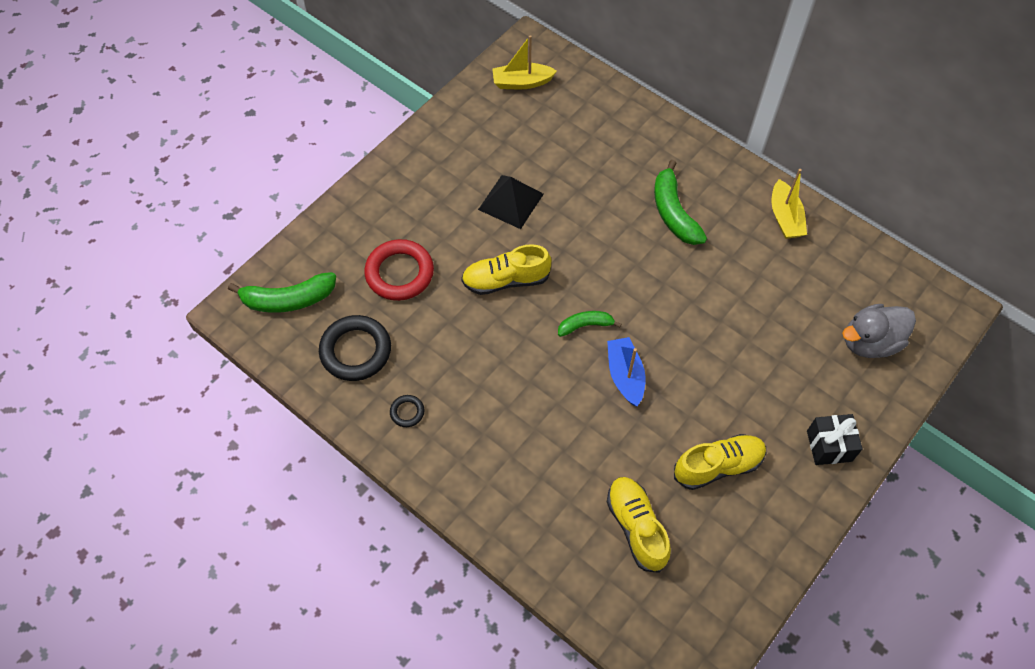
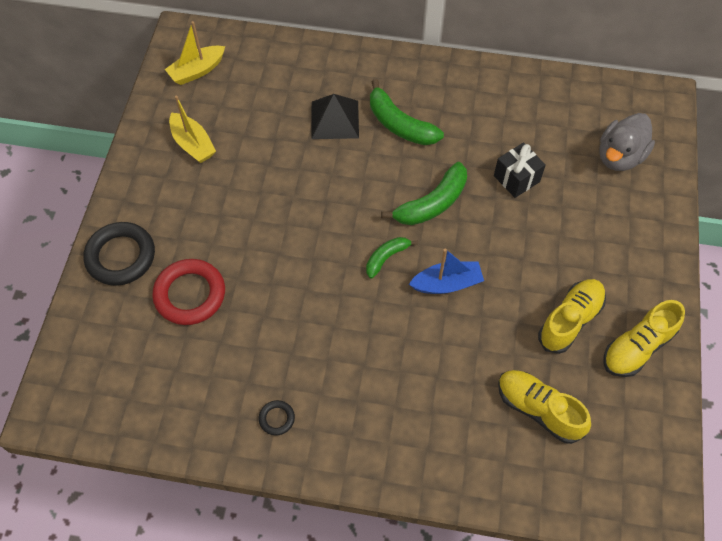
camera: 30 degrees left, 0 degrees up
(288, 299) = (96, 373): green banana -> green banana (432, 203)
(356, 351) = (193, 387): black ring -> black ring (121, 256)
(506, 280) = (292, 252): yellow shoe -> yellow shoe (637, 347)
(510, 201) = (253, 181): black pyramid -> black pyramid (335, 119)
(625, 375) = (447, 284): blue boat -> blue boat turned 120 degrees clockwise
(785, 217) = (491, 86): yellow boat -> yellow boat (193, 144)
(829, 446) = (643, 257): black gift -> black gift (516, 179)

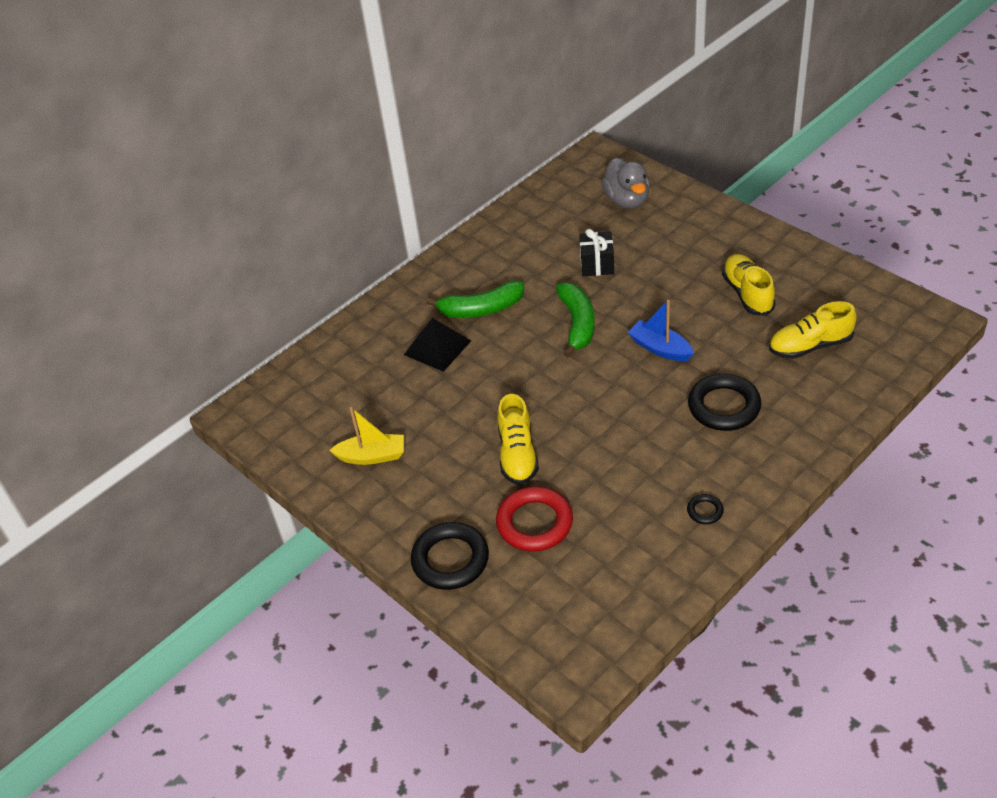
camera: 50 degrees left, 15 degrees down
(197, 71) = (290, 420): yellow boat -> none
(386, 258) = (605, 374): green banana -> none
(410, 372) = (724, 406): none -> black ring
(447, 284) = (660, 348): blue boat -> blue boat turned 75 degrees counterclockwise
(637, 347) = (797, 269): yellow shoe -> yellow shoe (517, 454)

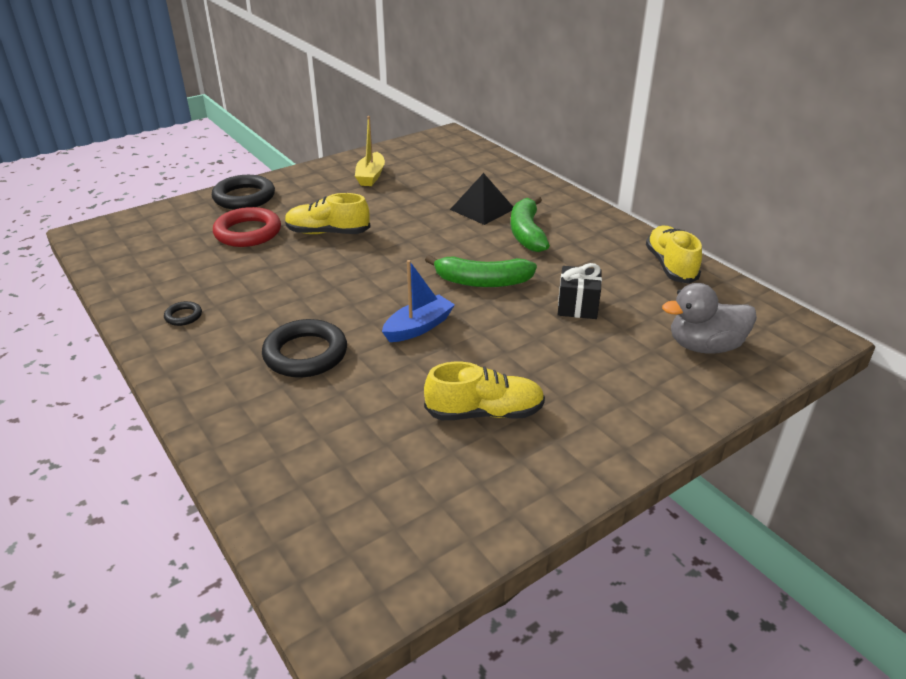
camera: 95 degrees right, 10 degrees down
(810, 346) = (361, 446): yellow shoe -> yellow shoe (670, 266)

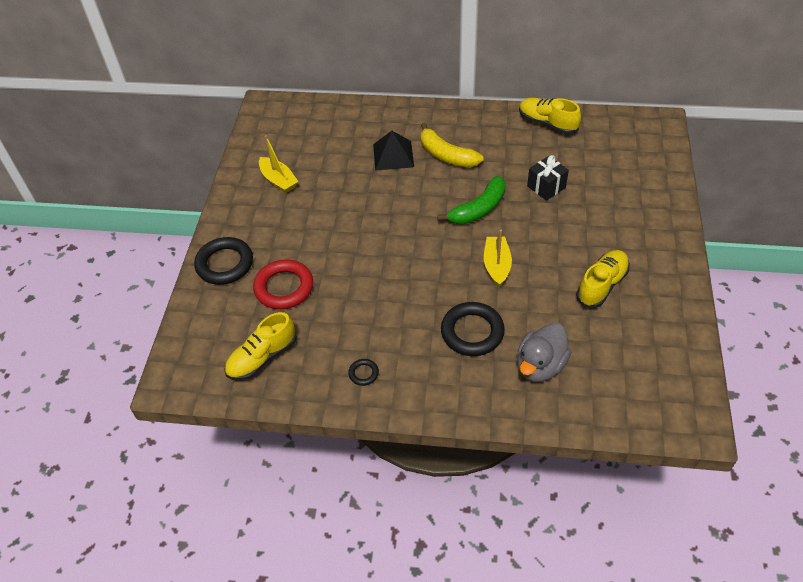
camera: 45 degrees left, 15 degrees up
(328, 233) = (335, 246): yellow shoe -> yellow shoe (262, 358)
(418, 327) = (496, 265): blue boat -> yellow boat
(527, 233) = (446, 155): green banana -> yellow banana
(704, 346) = (629, 165): grey duck -> grey duck (540, 366)

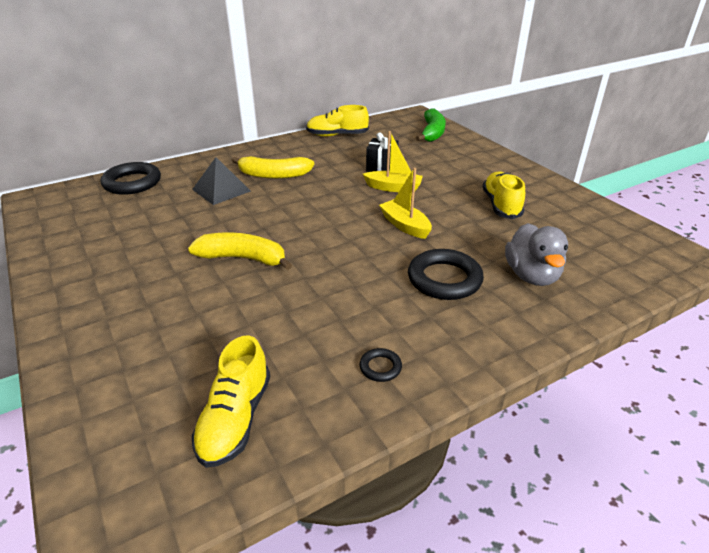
camera: 40 degrees left, 15 degrees down
(225, 264) = (91, 346): black ring -> black ring (132, 183)
(278, 180) = (104, 247): yellow boat -> yellow boat (393, 188)
(284, 287) = (198, 333): red ring -> none
(355, 238) = (243, 258): none -> yellow banana
(478, 209) = (343, 197): green banana -> green banana (432, 133)

